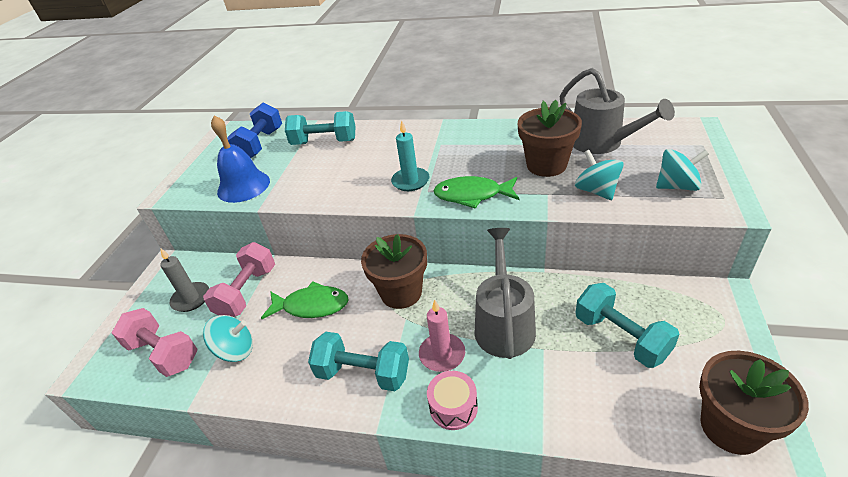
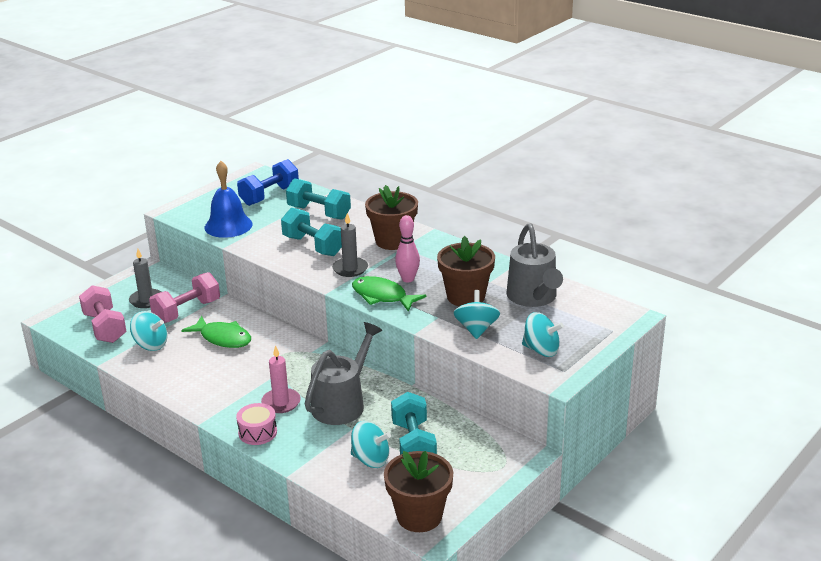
camera: 25 degrees right, 10 degrees down
(363, 373) = (220, 391): turquoise dumbbell -> turquoise dumbbell (313, 246)
(401, 293) = (292, 355): brown flower pot -> brown flower pot (393, 241)
(410, 181) = (350, 269): turquoise candle -> grey candle
(475, 170) = (408, 279): none -> pink bowling pin
(602, 378) = (370, 459): none -> turquoise spinning top

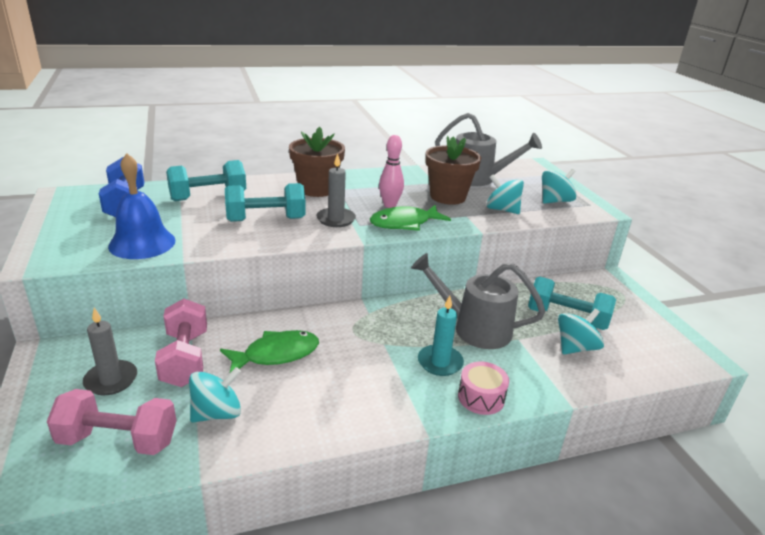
camera: 60 degrees left, 0 degrees up
(281, 403) = (440, 362): pink candle -> turquoise candle
(343, 403) = (473, 328): grey watering can -> grey watering can turned 45 degrees counterclockwise
(419, 516) = (674, 355): brown flower pot -> none

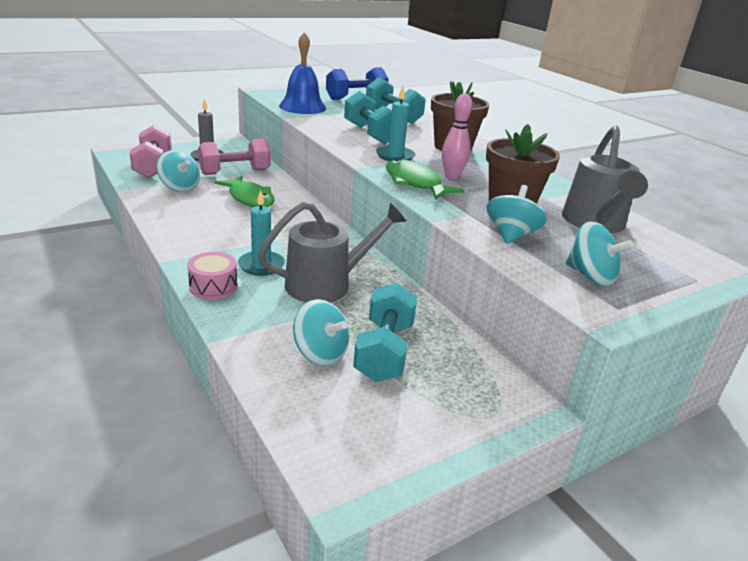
camera: 75 degrees right, 0 degrees up
(336, 219) = (395, 156): grey candle -> turquoise candle
(473, 328) = (327, 284): grey watering can -> grey watering can turned 60 degrees clockwise

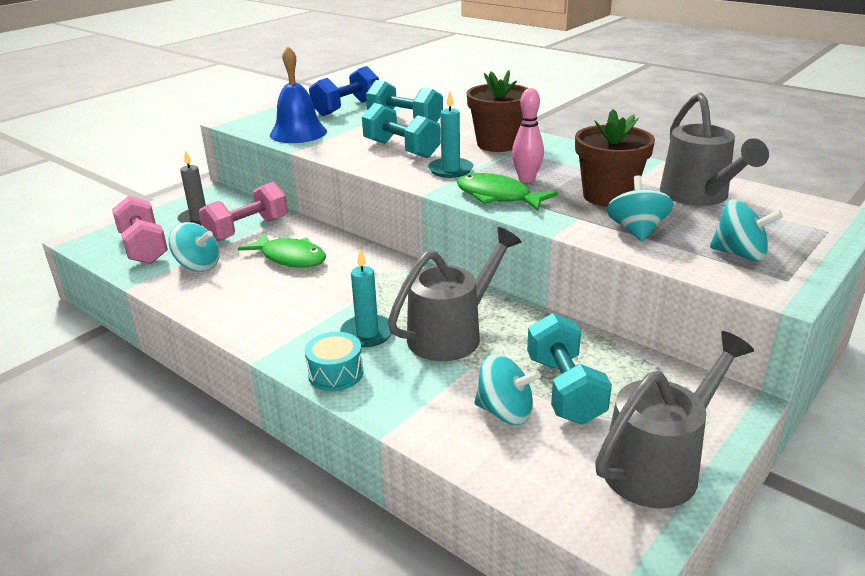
camera: 15 degrees left, 0 degrees up
(213, 286) = (335, 373): pink drum -> turquoise drum
(418, 435) = (660, 464): none -> grey watering can

